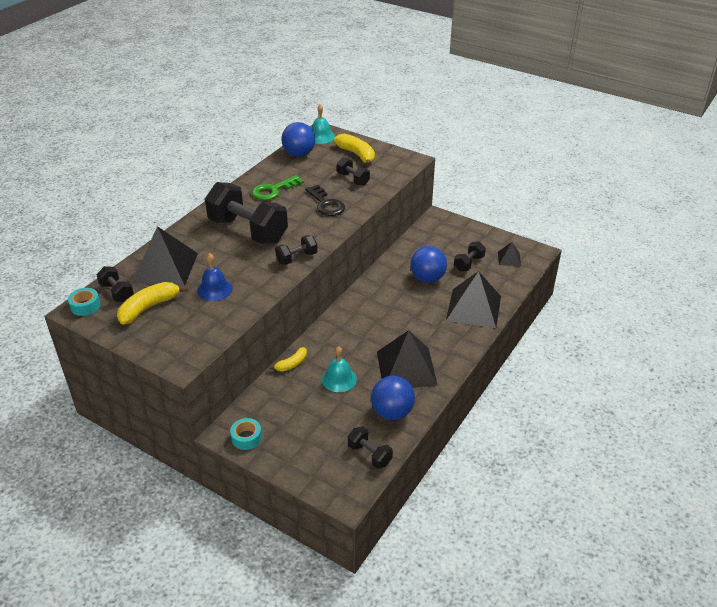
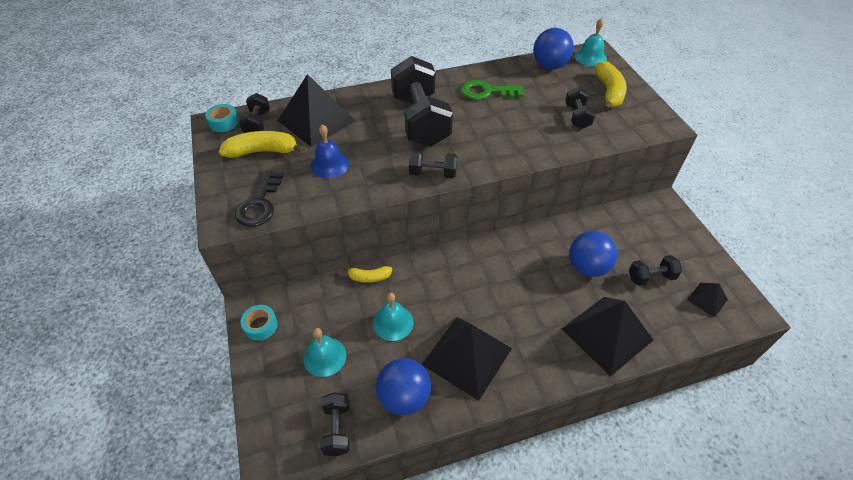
camera: 40 degrees right, 10 degrees up
(315, 425) = (325, 356): none -> turquoise bell
(326, 204) = (521, 130): black key -> black key (260, 204)

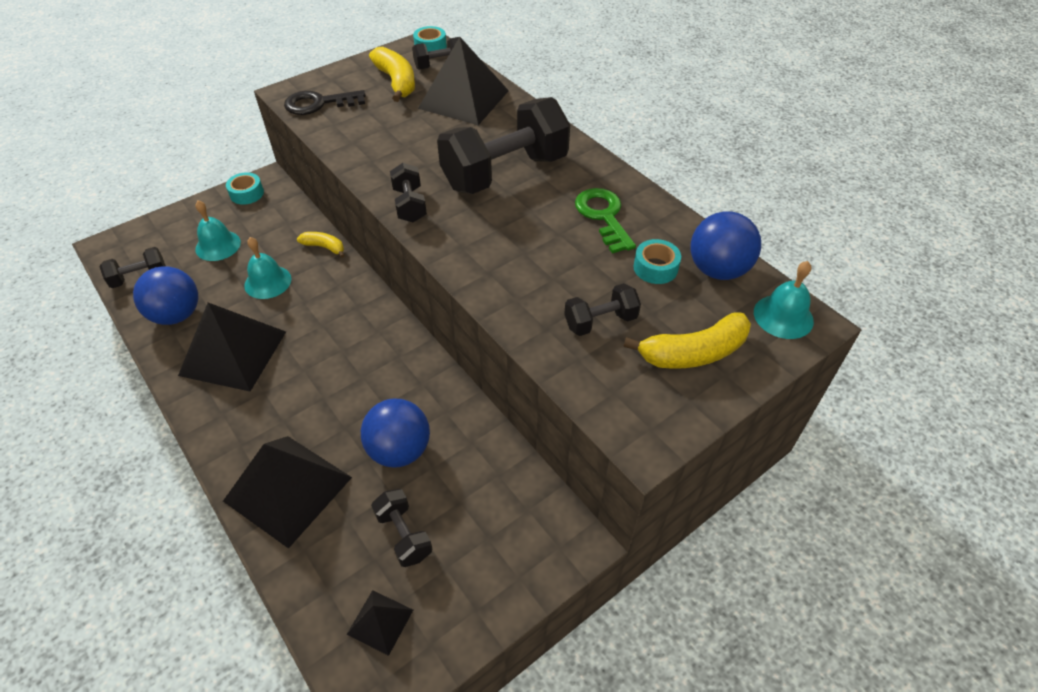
camera: 70 degrees right, 0 degrees up
(329, 164) = (394, 128): blue bell -> none
(369, 277) = (324, 247): yellow banana -> yellow banana turned 135 degrees clockwise
(540, 86) = (655, 268): none -> turquoise tape

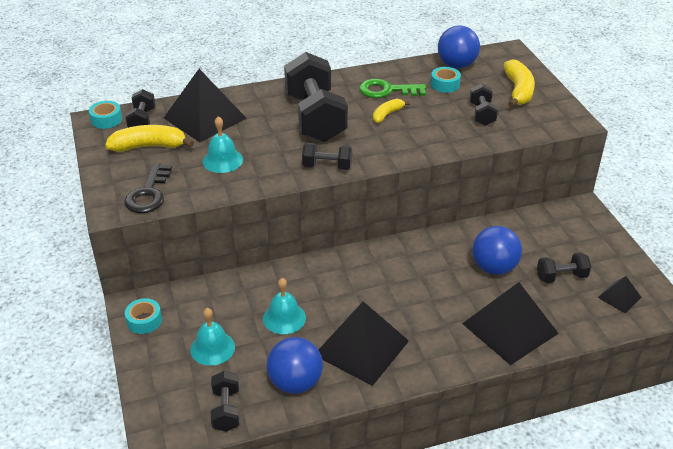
camera: 70 degrees left, 10 degrees down
(324, 247) = (259, 277): yellow banana -> yellow banana (387, 114)
(783, 316) = (502, 57): turquoise bell -> turquoise bell (222, 160)

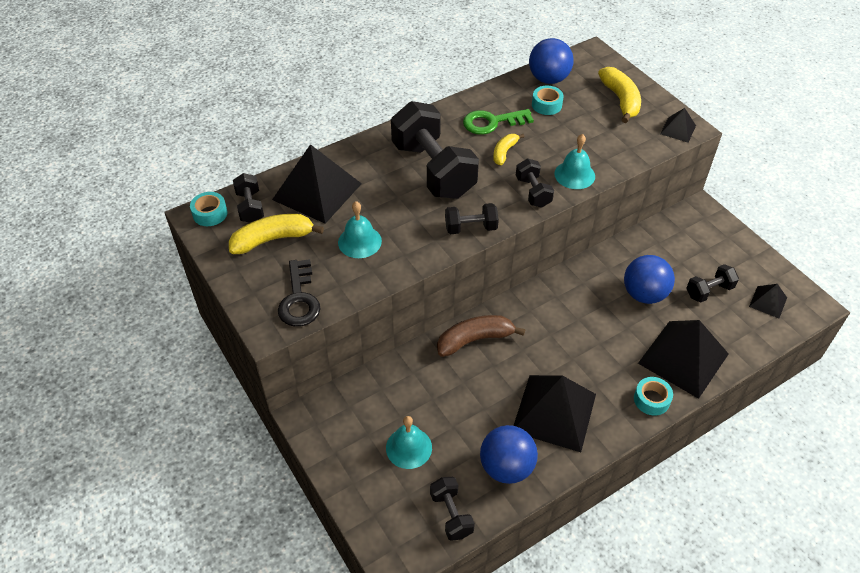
camera: 15 degrees left, 10 degrees up
(144, 321) = (325, 432): turquoise tape -> turquoise tape (651, 400)
(284, 318) = (466, 396): turquoise bell -> turquoise bell (574, 175)
(313, 274) = (475, 339): none -> brown banana
(482, 114) = (597, 135): black dumbbell -> black dumbbell (533, 192)
(563, 121) = (678, 129): none -> black pyramid

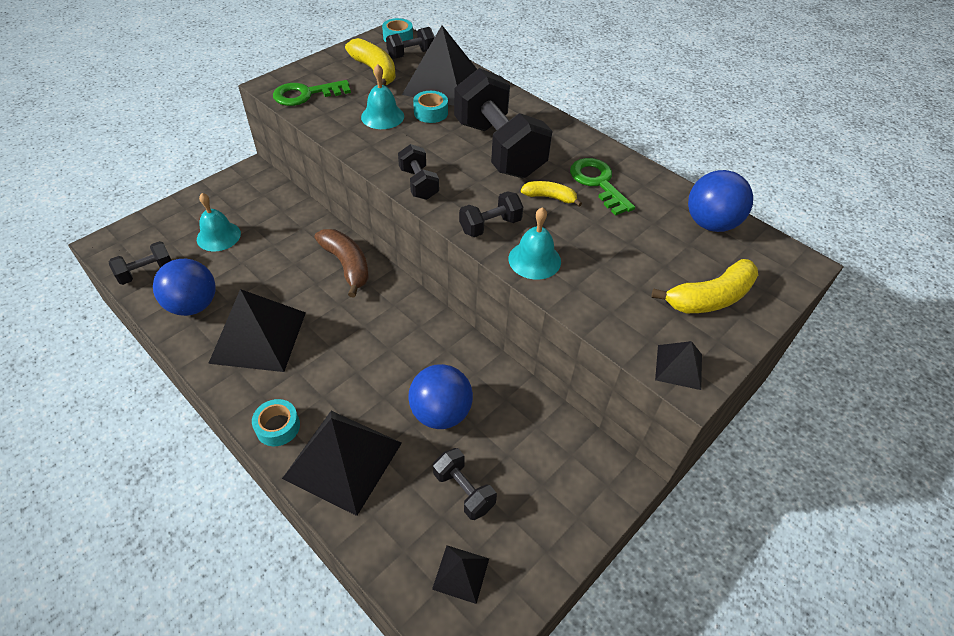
camera: 75 degrees right, 0 degrees up
(299, 299) = (306, 94): black key -> green key
(433, 170) = (498, 149): black dumbbell -> black dumbbell turned 75 degrees counterclockwise
(546, 105) = (656, 225): turquoise tape -> turquoise tape (431, 113)

